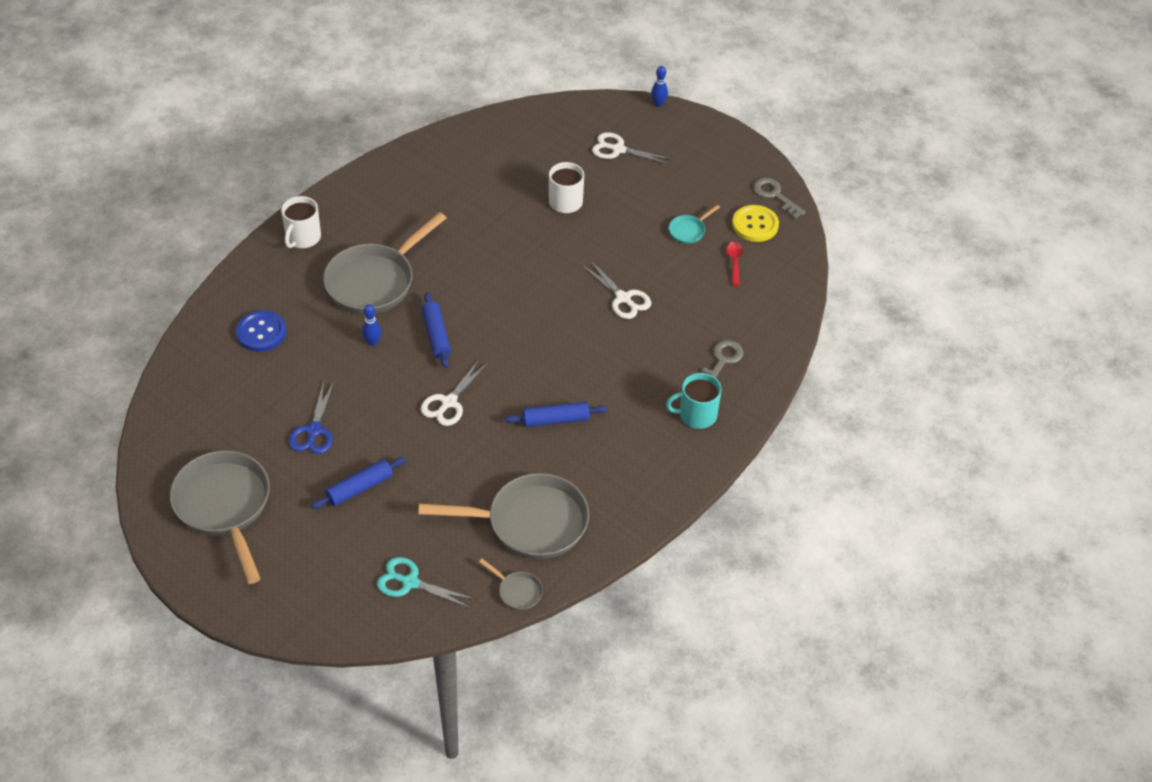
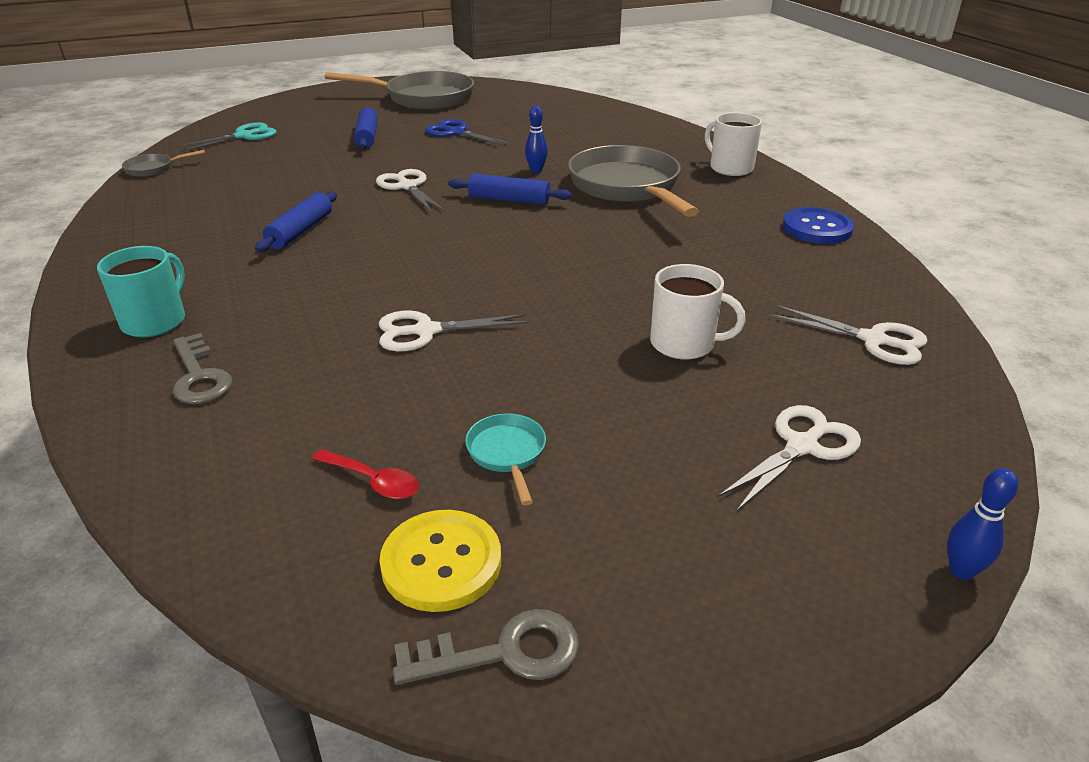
camera: 120 degrees right, 15 degrees down
(261, 332) = (603, 133): blue button -> blue button (817, 228)
(515, 139) = (873, 340): none -> white scissors
(530, 523) = (206, 189): grey pan -> none

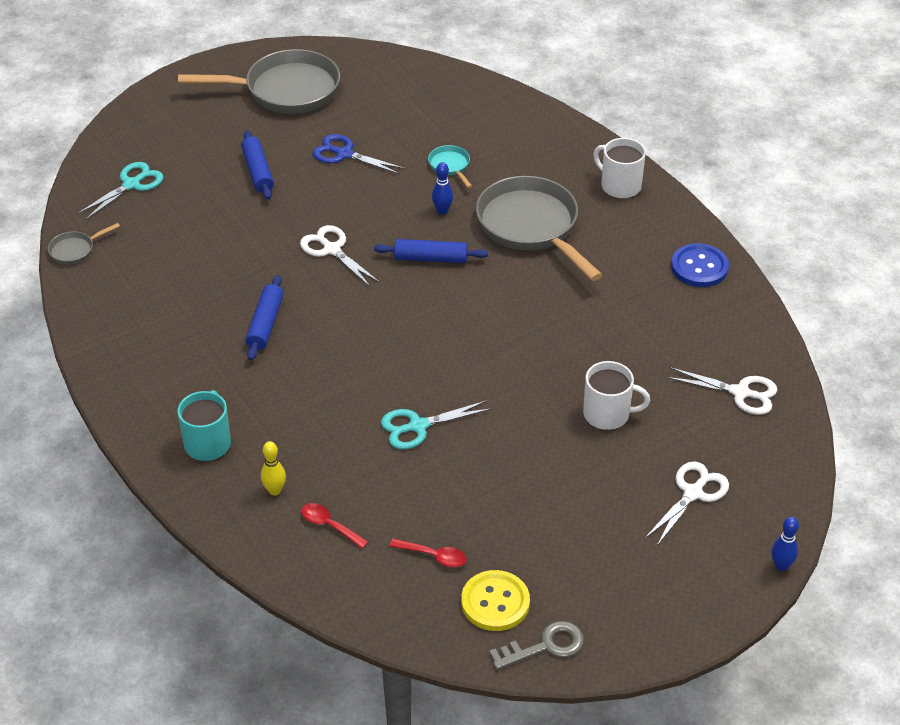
camera: 10 degrees left, 10 degrees up
(199, 376) = (274, 490): grey key -> yellow bowling pin
(244, 424) = (329, 525): none -> red spoon
(426, 331) = (418, 426): white scissors -> turquoise scissors
(507, 453) = (510, 524): turquoise pan -> turquoise pan (450, 166)

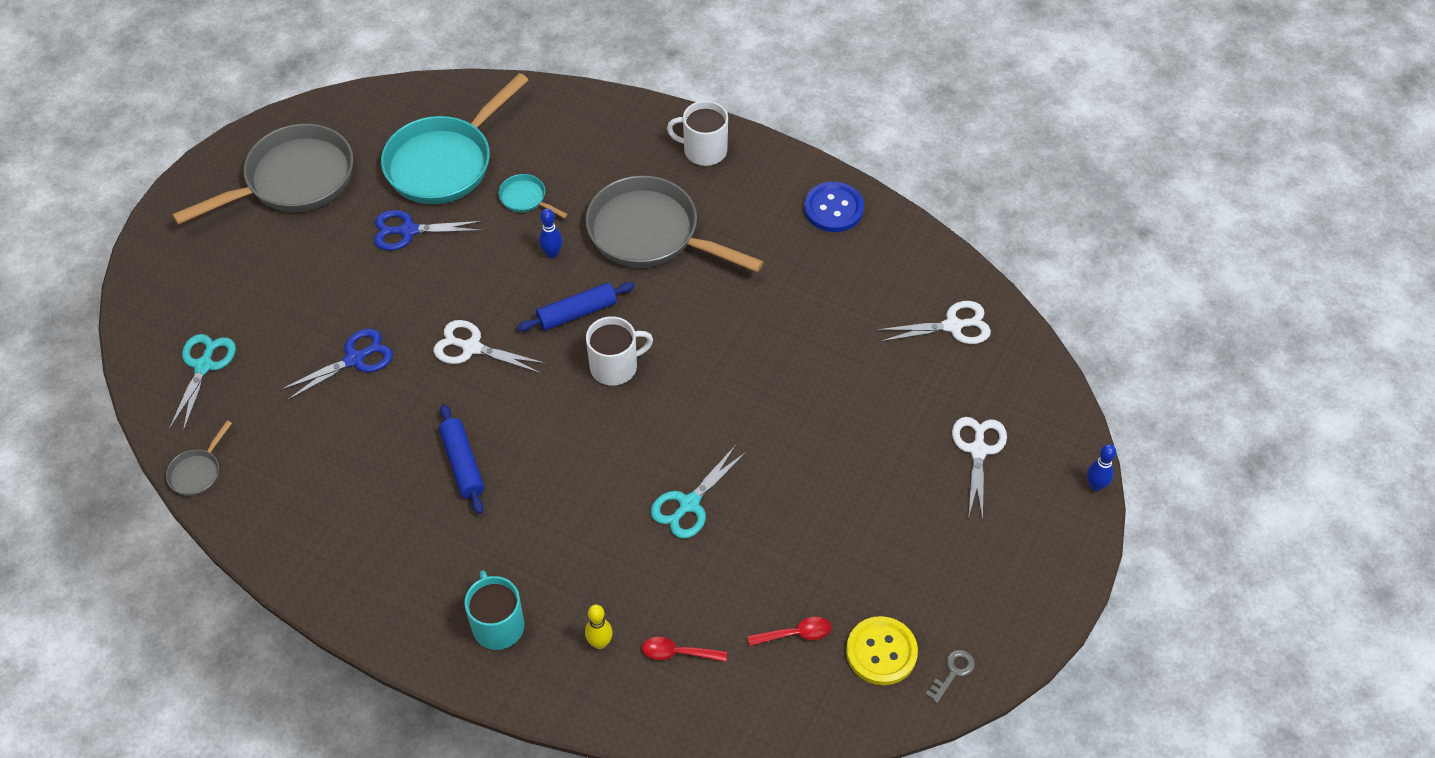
camera: 30 degrees left, 10 degrees up
(240, 223) = (355, 359): none -> blue scissors
(258, 171) = (331, 290): blue rolling pin -> none
(406, 119) = (444, 162): none -> turquoise pan
(545, 646) = (953, 672): grey key -> grey key, size x0.65
(608, 414) = (853, 405): white mug -> white mug (615, 366)

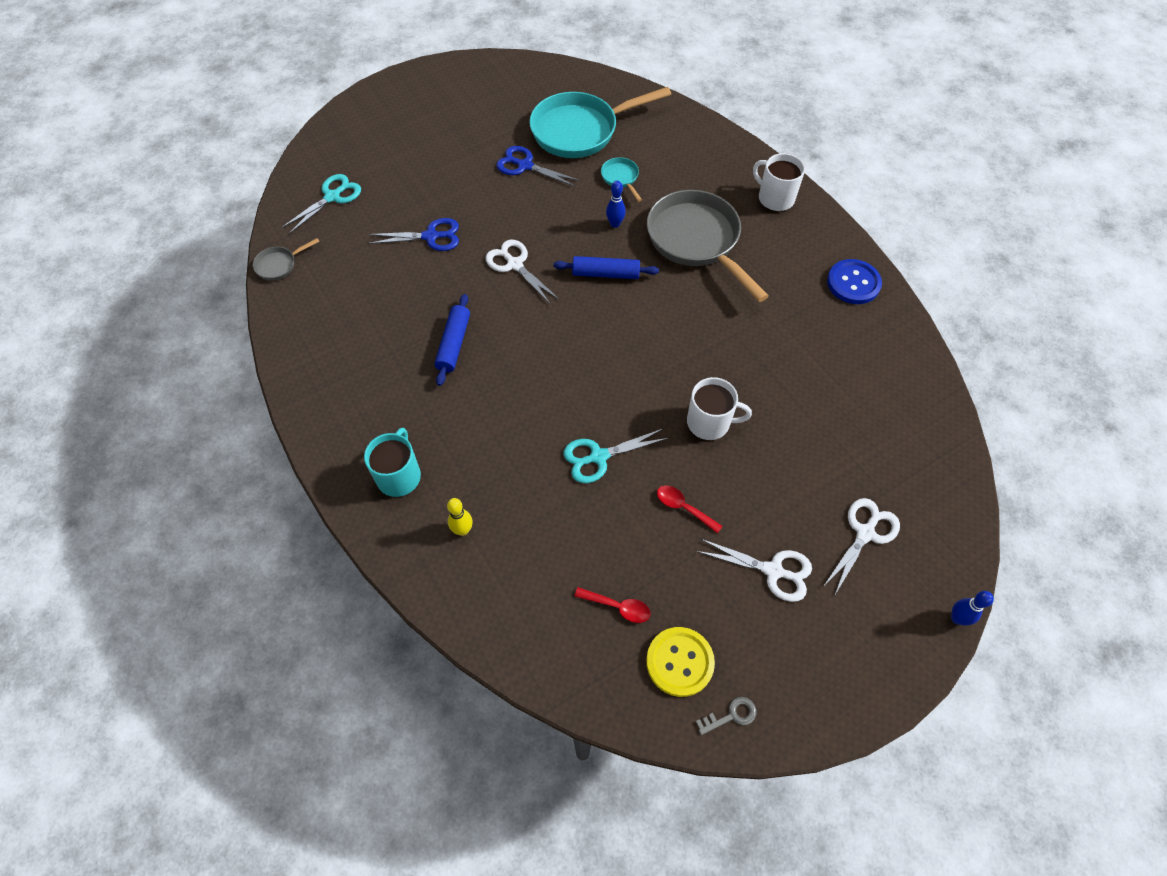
camera: 30 degrees right, 5 degrees up
(293, 180) = (472, 102): grey pan -> none
(615, 366) = (609, 325): white mug -> white mug (709, 422)
(678, 653) = (515, 571): red spoon -> red spoon (683, 507)
(953, 326) = (902, 419): white scissors -> white scissors (773, 571)

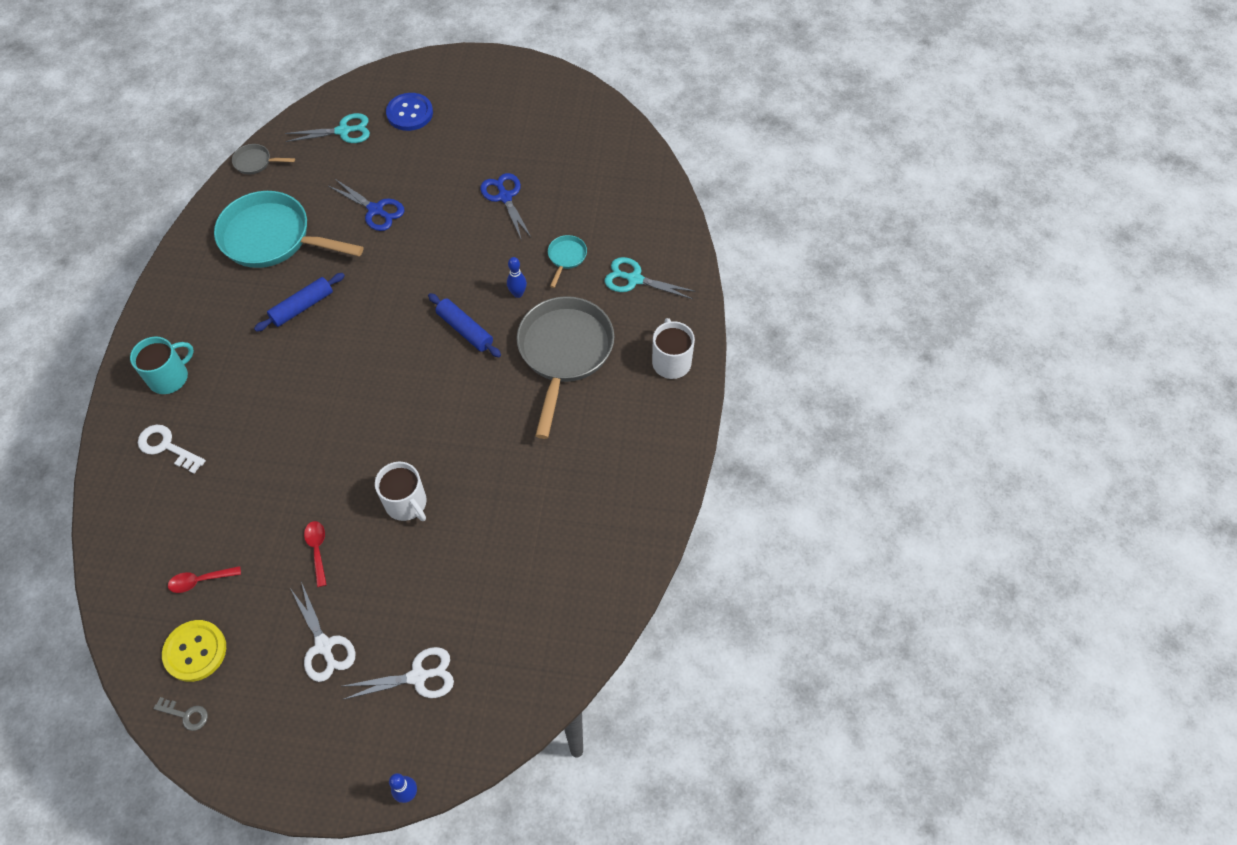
camera: 40 degrees right, 0 degrees up
(463, 530) = (166, 447): yellow bowling pin -> white key
(515, 264) = (409, 275): white scissors -> none
(580, 130) = (580, 194): turquoise pan -> turquoise pan (272, 238)
(598, 457) = (304, 466): turquoise scissors -> turquoise scissors (634, 279)
(618, 607) = (200, 581): red spoon -> red spoon turned 105 degrees clockwise
(853, 283) = (648, 481): blue button -> blue button (410, 113)

